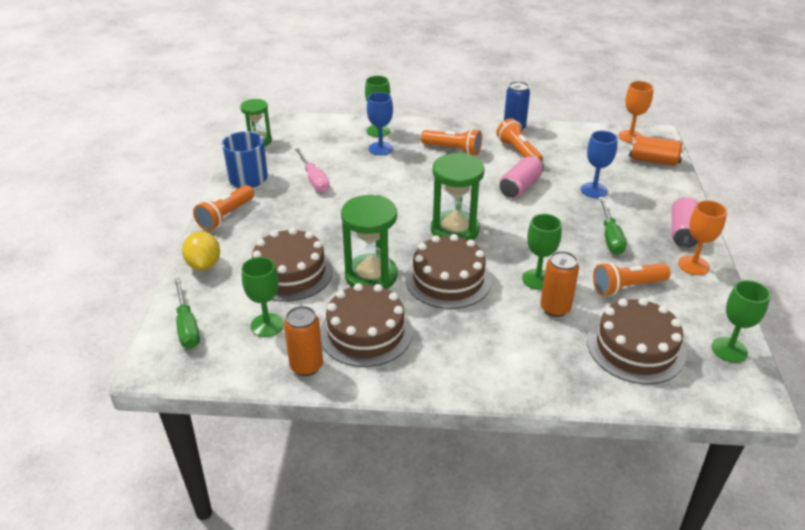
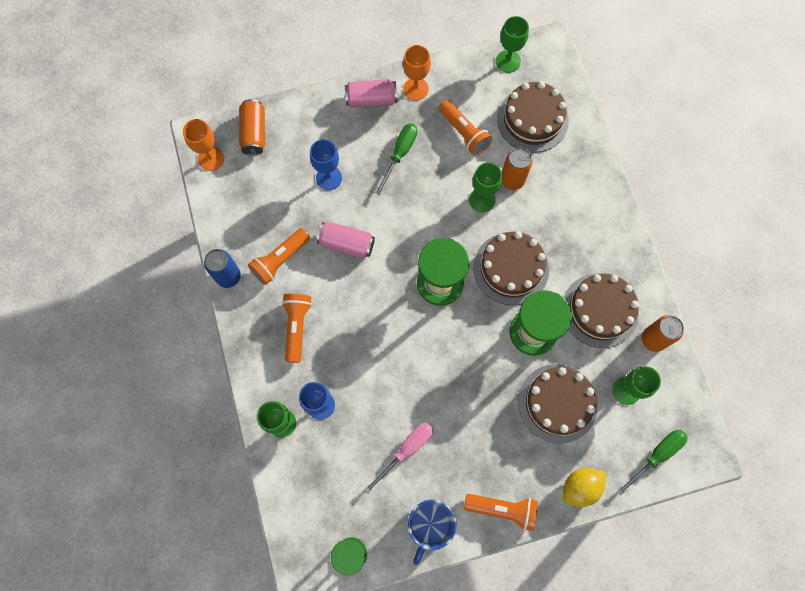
camera: 110 degrees left, 35 degrees up
(610, 237) = (400, 154): green screwdriver -> green screwdriver turned 45 degrees counterclockwise

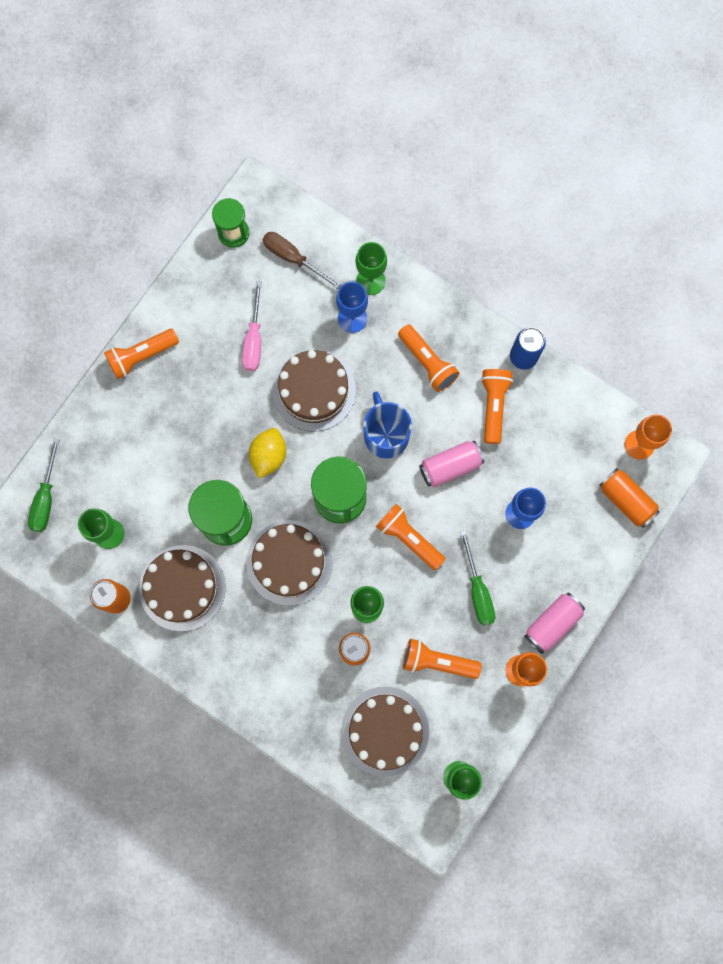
camera: 140 degrees right, 5 degrees up
(323, 491) = (293, 258): none -> brown screwdriver
(416, 220) = (409, 538): none -> orange flashlight
(429, 525) = (190, 300): blue mug -> blue mug (386, 435)
(557, 403) = (159, 475): brown cake -> brown cake (314, 390)
(580, 487) = (91, 422): yellow lemon -> yellow lemon (268, 456)

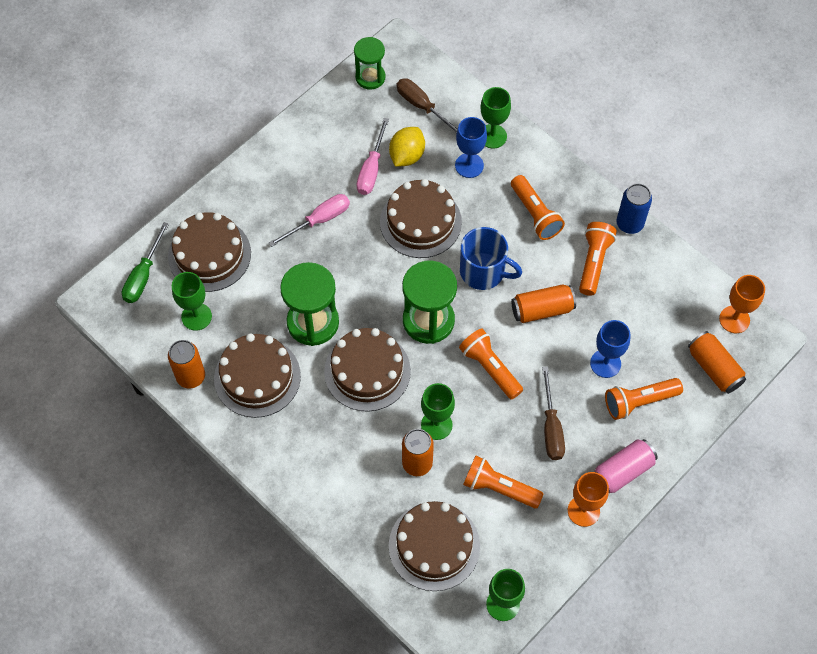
camera: 10 degrees right, 15 degrees down
(108, 463) = (209, 254): none -> brown cake
(141, 356) = (262, 167): orange flashlight -> orange flashlight (639, 401)
(211, 406) = (319, 220): none -> pink screwdriver
(268, 456) = (365, 272): yellow lemon -> yellow lemon (407, 156)
(386, 435) = (483, 271): blue mug -> blue mug turned 120 degrees clockwise
(450, 466) = (542, 309): pink can -> orange can
(477, 590) = (551, 427): green screwdriver -> brown screwdriver

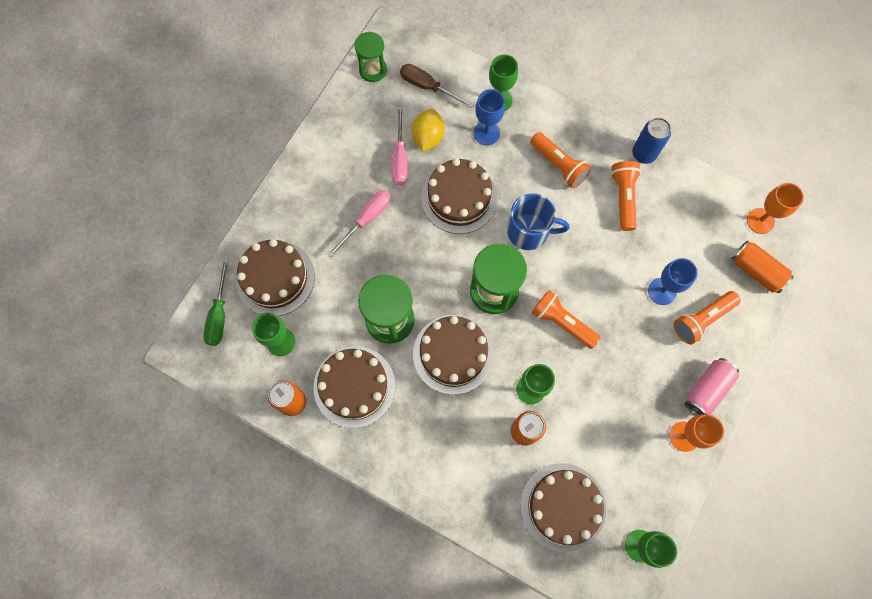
camera: 15 degrees left, 10 degrees up
(499, 488) = (604, 435): orange flashlight -> none
(542, 309) = (591, 254): orange can -> none
(551, 427) = (632, 364): brown screwdriver -> none

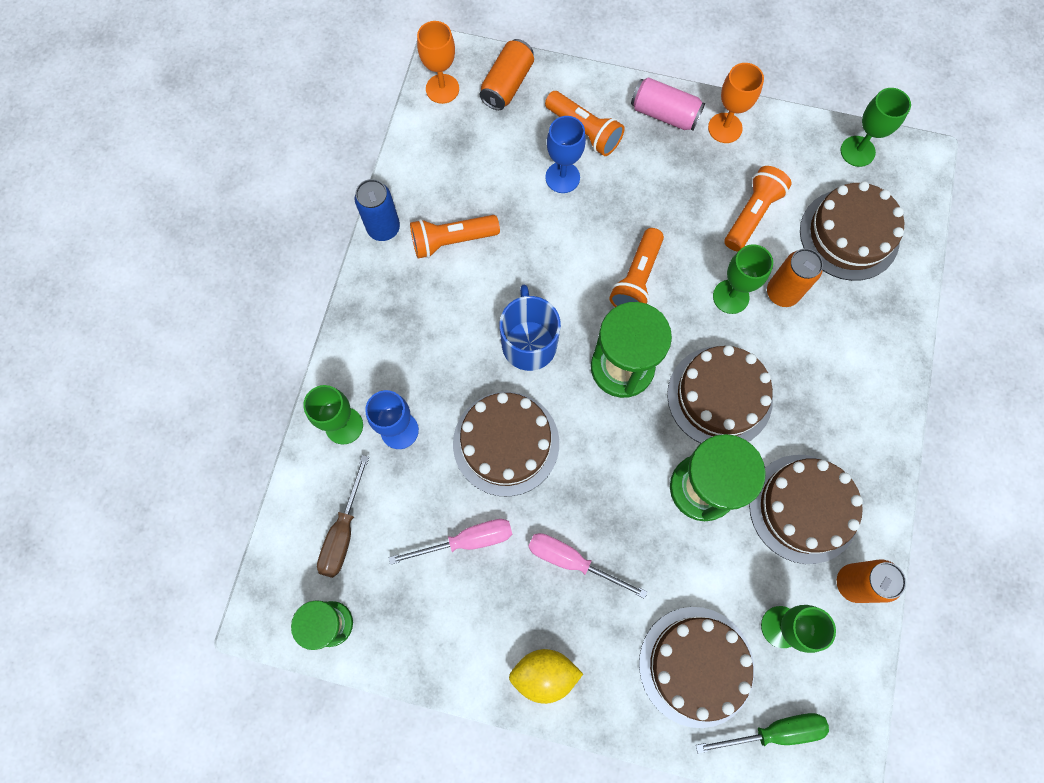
camera: 105 degrees left, 0 degrees up
(428, 137) = (425, 509): yellow lemon -> yellow lemon (544, 674)
(558, 165) = (425, 326): orange flashlight -> orange flashlight (752, 215)

